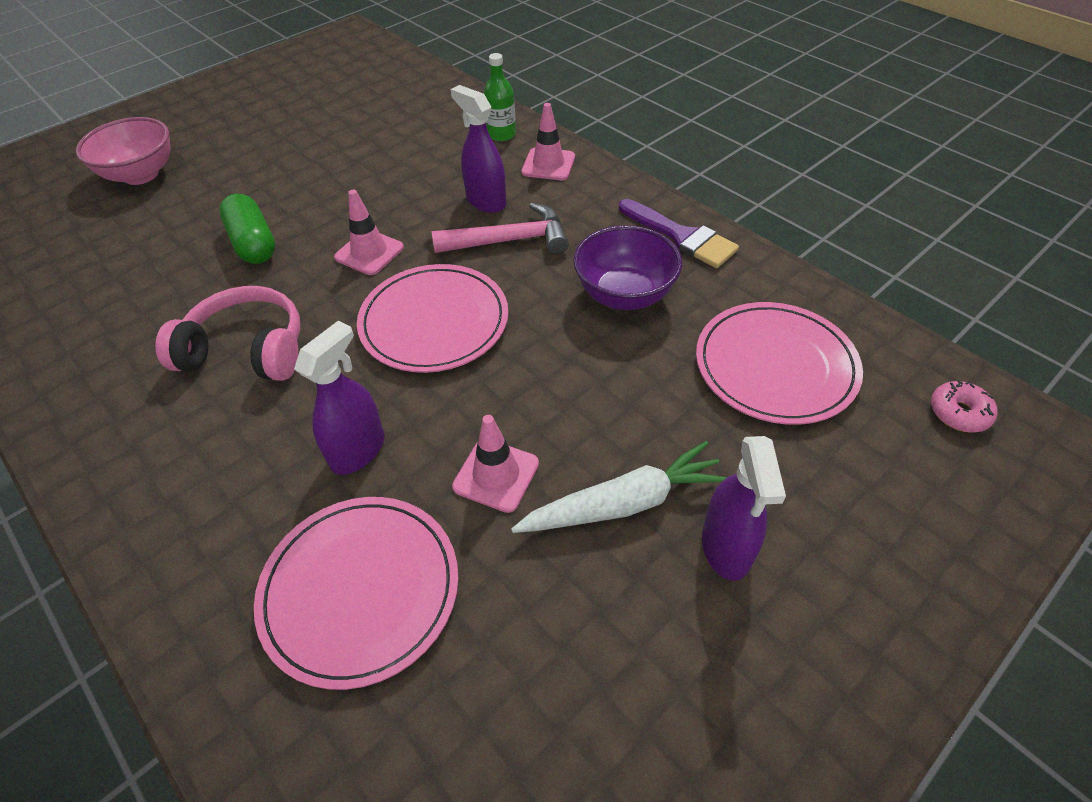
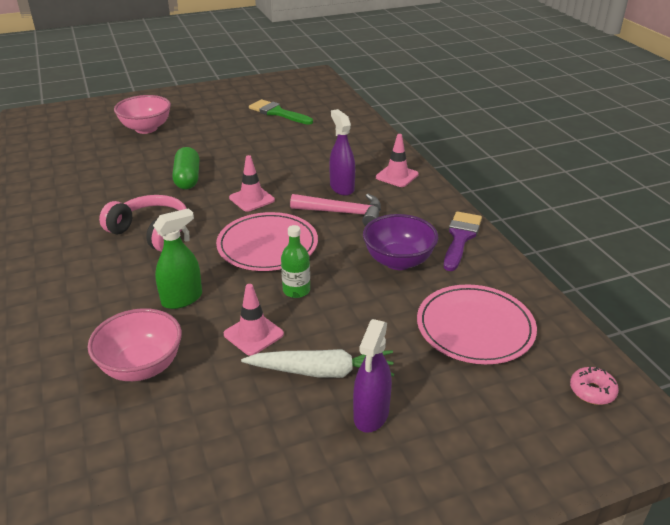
camera: 20 degrees right, 15 degrees down
(329, 104) = (277, 113): none -> green brush
(358, 450) = (182, 299): purple spray bottle -> green spray bottle
(360, 590) = (141, 367): pink plate -> pink bowl
(501, 134) = (377, 152): green bottle -> green bottle (296, 290)
(681, 236) = (460, 238): purple brush -> purple brush turned 135 degrees counterclockwise

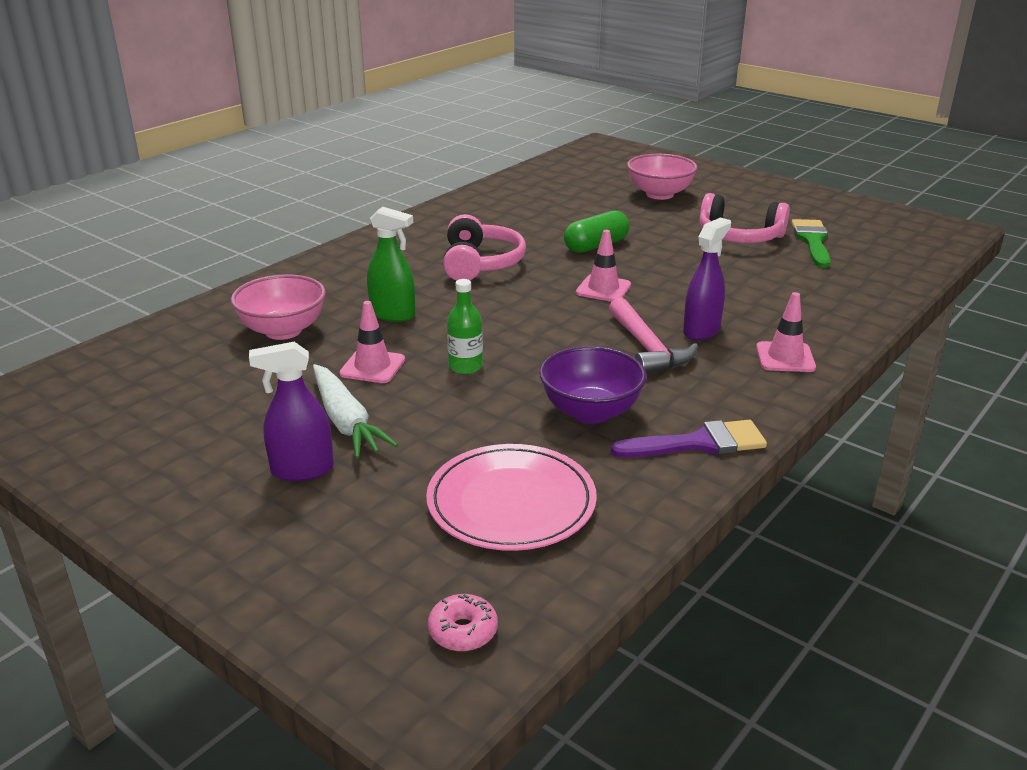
camera: 60 degrees right, 5 degrees down
(242, 129) = (739, 236): none -> pink headphones
(267, 245) = (527, 325): pink plate -> none

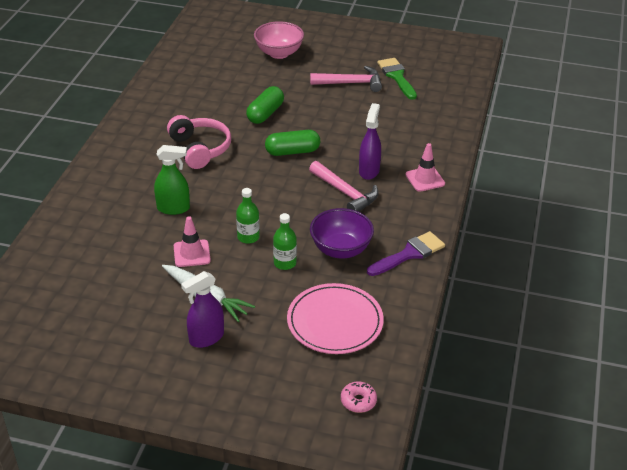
camera: 25 degrees left, 10 degrees up
(283, 331) = (111, 241): pink bowl -> none
(493, 408) = (285, 263): none -> green bottle
(603, 289) = (292, 151): pink traffic cone -> green capsule
(739, 236) = (351, 83): pink headphones -> pink hammer

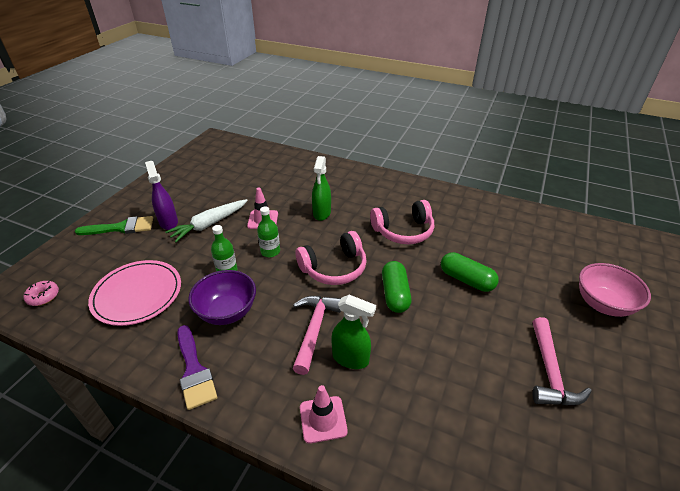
camera: 100 degrees right, 0 degrees up
(265, 190) = (334, 268): none -> pink headphones
(345, 193) = (314, 329): pink hammer -> pink hammer turned 135 degrees clockwise
(369, 171) = (351, 358): purple spray bottle -> green spray bottle
(397, 77) = (584, 438): green brush -> green brush (121, 228)

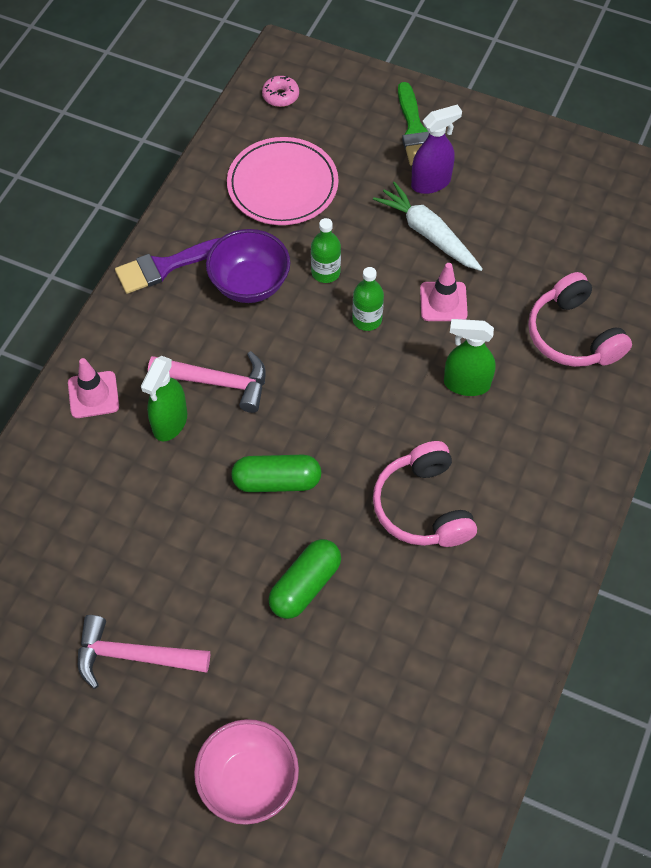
camera: 90 degrees right, 20 degrees up
(334, 268) = (331, 403): pink headphones -> pink headphones (573, 335)

